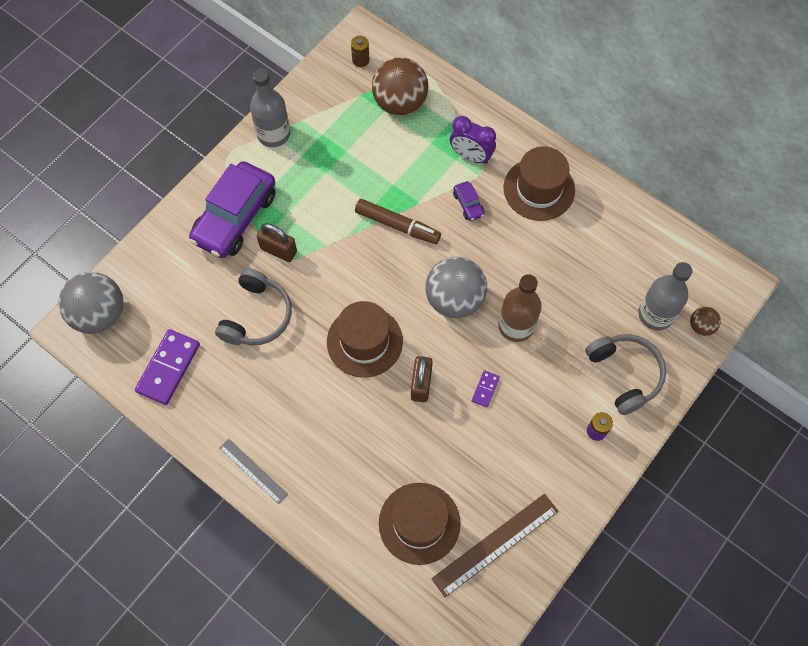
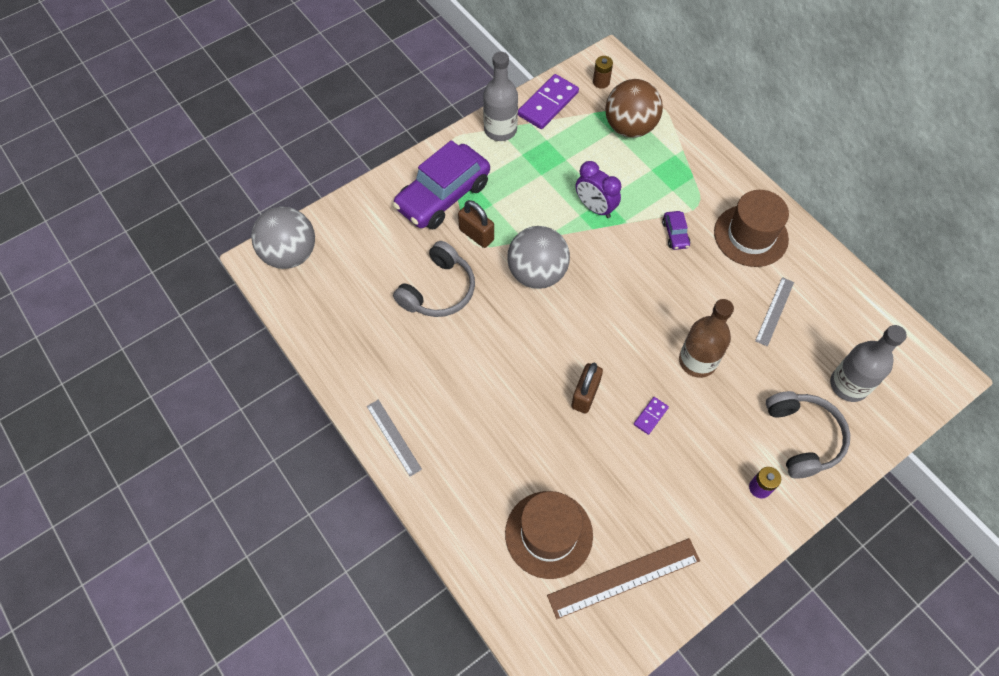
camera: 15 degrees right, 5 degrees down
(168, 368) = (340, 319): purple domino -> purple domino (548, 104)
(364, 341) = (538, 339): brown hat -> none
(397, 225) = (599, 238): brown marker -> none
(454, 299) = (639, 320): grey ball -> grey ball (537, 273)
(471, 156) = (688, 190): purple clock -> purple clock (595, 208)
(576, 259) = (774, 311): none -> grey ruler
(701, 326) = (896, 408): brown ball -> none

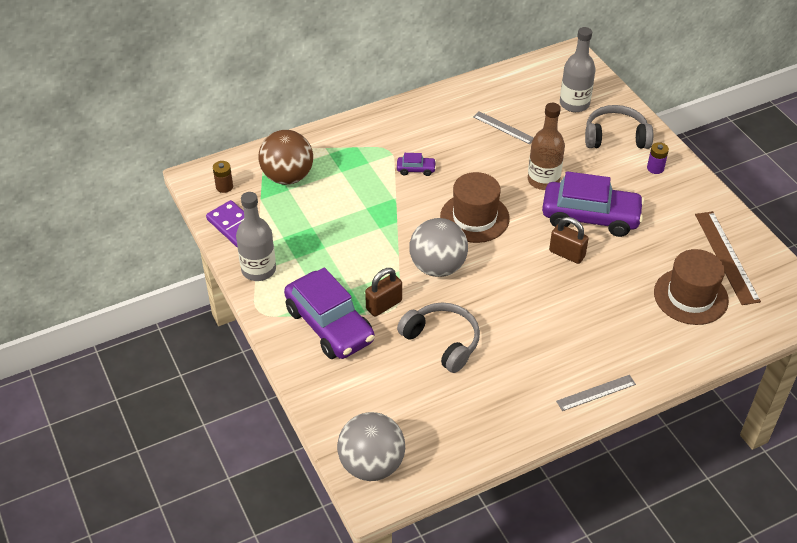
camera: 80 degrees left, 15 degrees down
(595, 208) = (374, 216): purple clock -> none
(650, 416) = (590, 217): purple domino -> purple car
(750, 235) = (428, 125): brown hat -> brown hat (474, 217)

